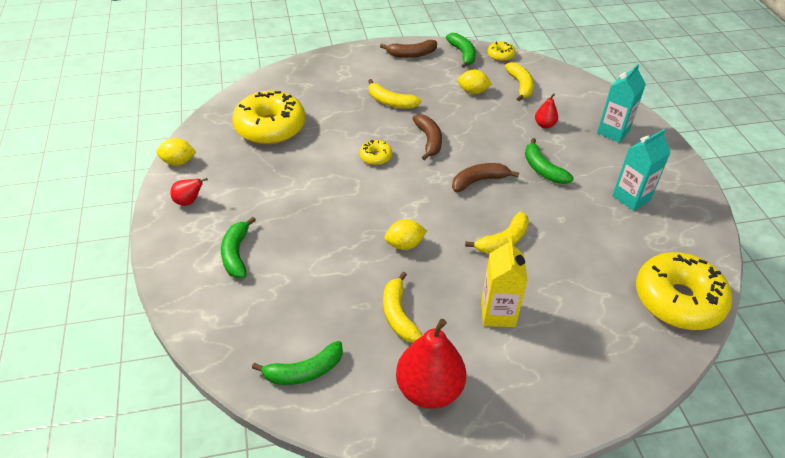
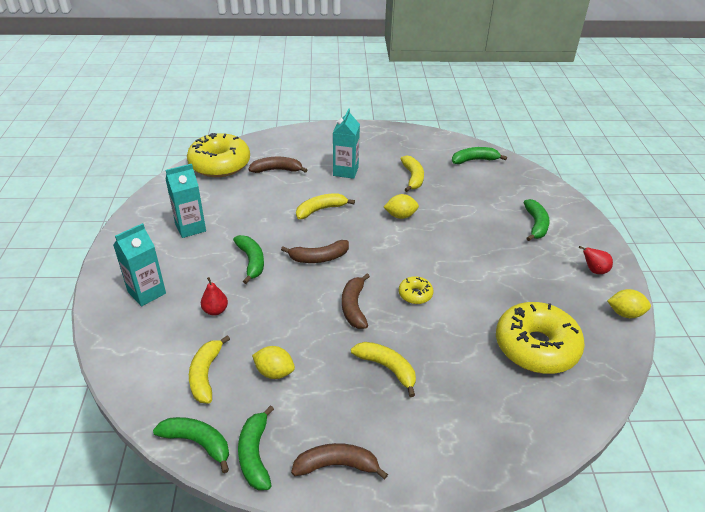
camera: 170 degrees left, 5 degrees down
(429, 389) = (400, 146): red pear -> none
(498, 313) = (345, 171): yellow carton -> turquoise carton
(500, 55) = (197, 443): yellow donut -> green banana
(594, 301) = (277, 170): none -> brown banana

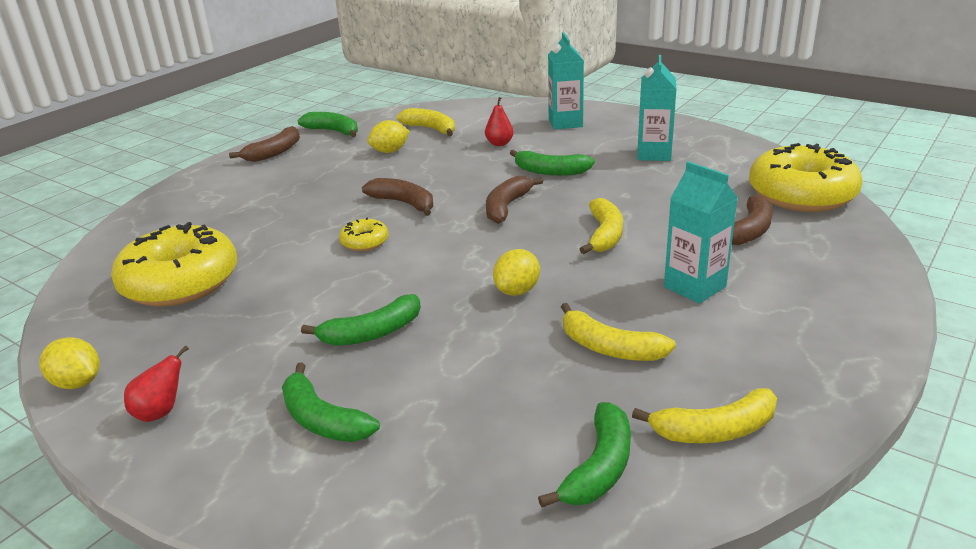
camera: 130 degrees right, 10 degrees down
(197, 443) = (375, 118): green banana -> green banana (372, 333)
(387, 368) = (310, 195): yellow banana -> yellow banana (714, 430)
(625, 313) = (77, 383): yellow lemon -> yellow lemon turned 75 degrees clockwise

